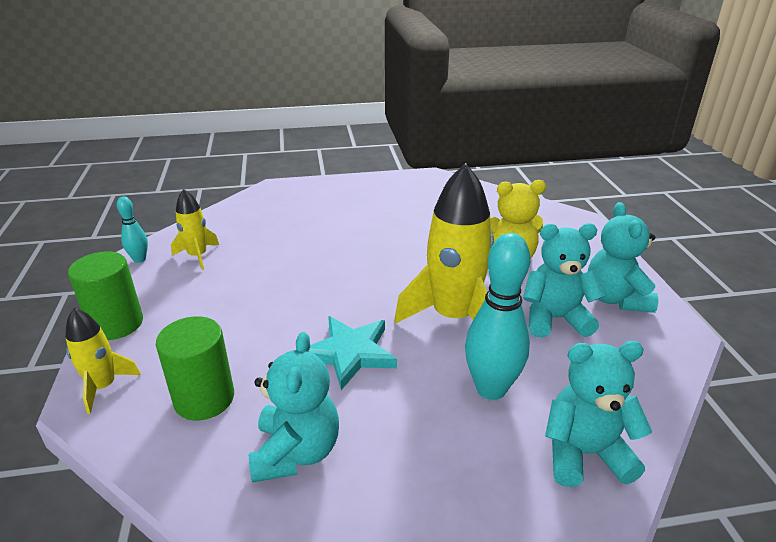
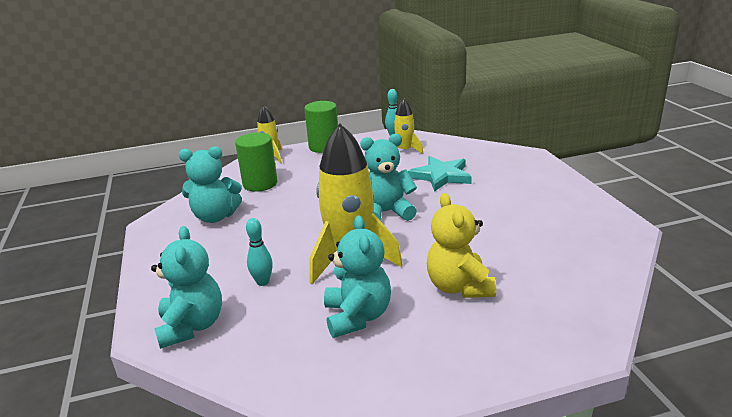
camera: 85 degrees right, 5 degrees down
(350, 353) = (301, 221): turquoise star -> turquoise star (441, 176)
(491, 389) = (263, 282): turquoise bowling pin -> turquoise bowling pin, size x0.52
(615, 299) = (403, 363): turquoise teddy bear -> turquoise teddy bear (386, 213)

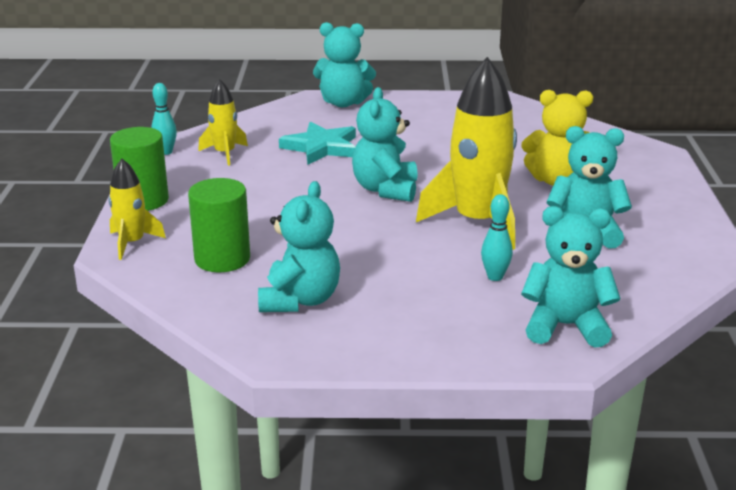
camera: 75 degrees left, 0 degrees up
(533, 166) = (343, 103): none -> turquoise teddy bear

